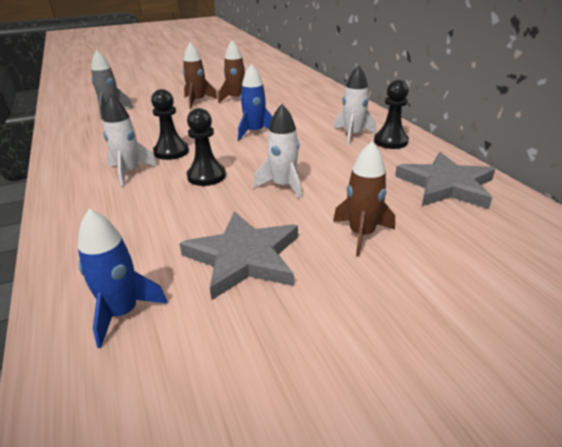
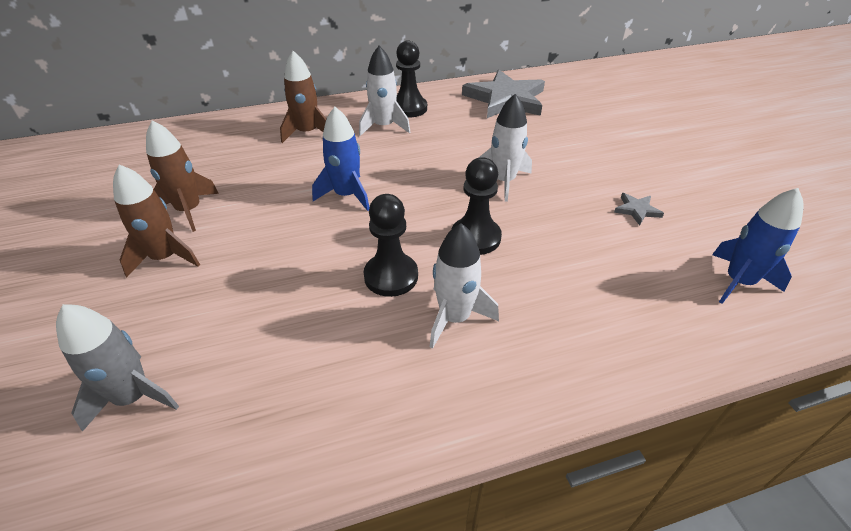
camera: 85 degrees left, 10 degrees up
(244, 257) = (637, 210): grey star -> grey star, size x0.41
(361, 234) = (588, 148): brown rocket -> brown rocket (307, 133)

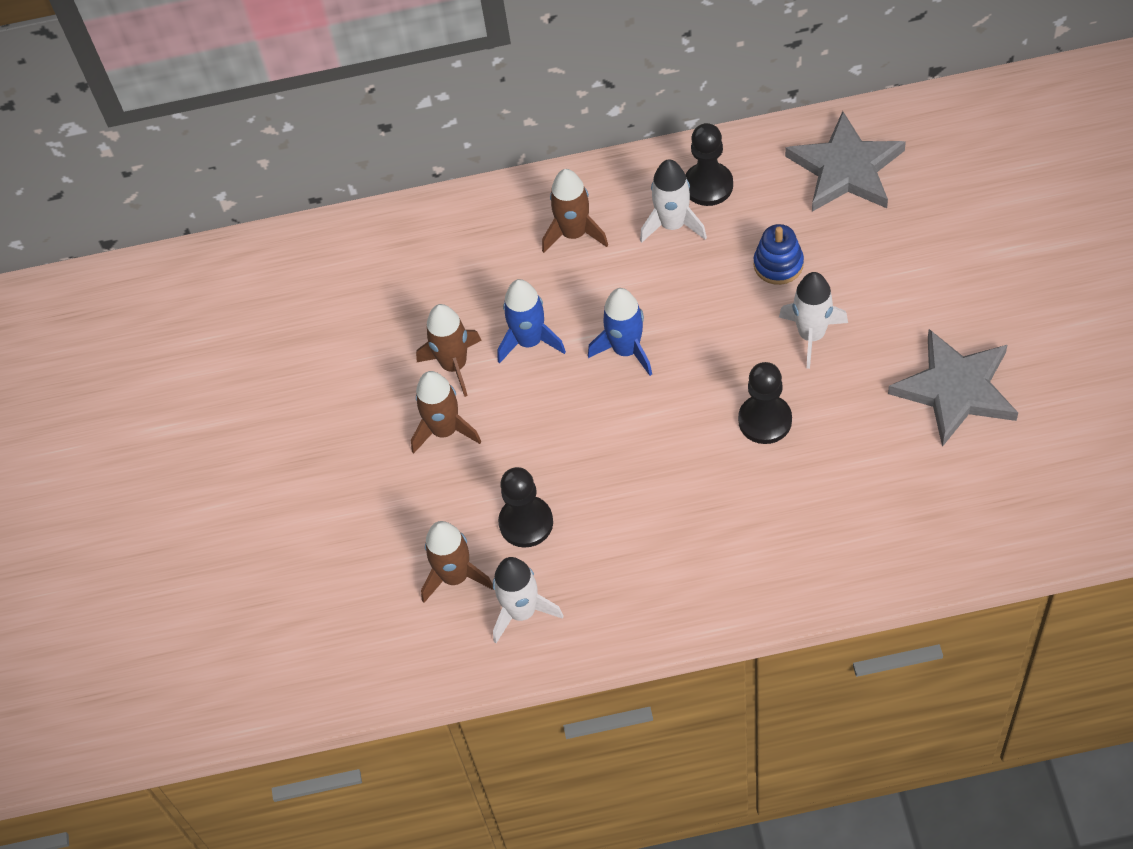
camera: 15 degrees right, 15 degrees up
(133, 396) = (455, 576): grey rocket -> brown rocket
(391, 276) = (672, 466): black pawn -> black pawn (526, 523)
(455, 317) = (730, 517): white rocket -> white rocket (522, 612)
(467, 144) = (778, 264): none -> blue stacking toy
(637, 210) = (955, 389): grey star -> grey star, size x2.44
(738, 282) = (1024, 492): blue rocket -> blue rocket (529, 341)

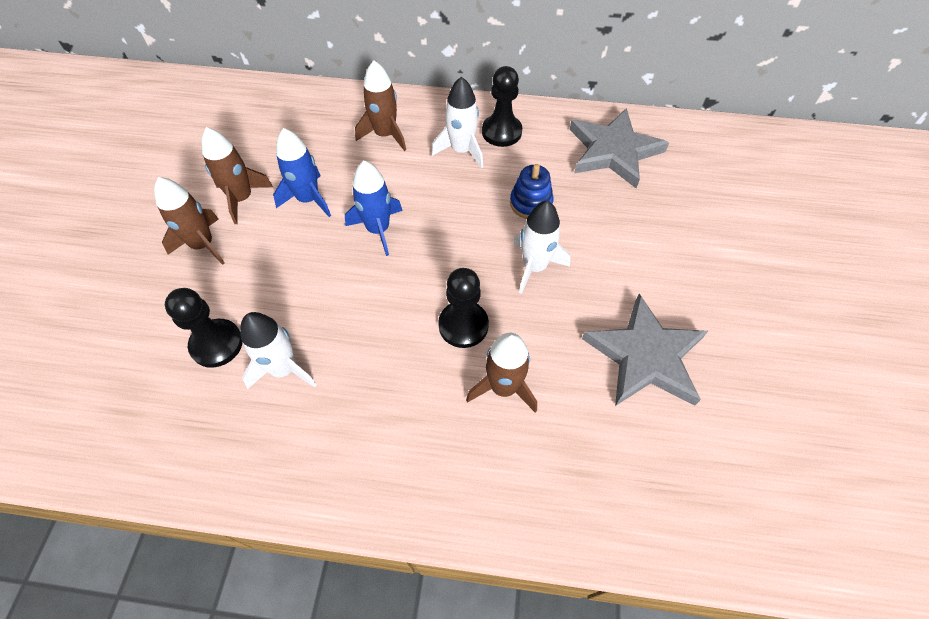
camera: 10 degrees right, 0 degrees up
(455, 576) = (129, 371): brown rocket -> brown rocket (503, 387)
(522, 612) = (162, 426): white rocket -> white rocket (284, 369)

